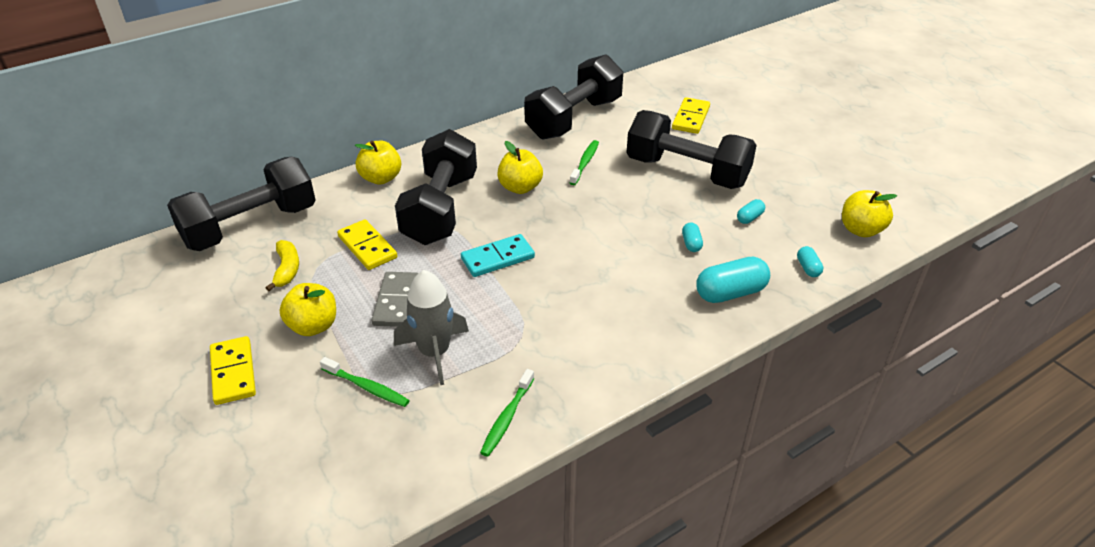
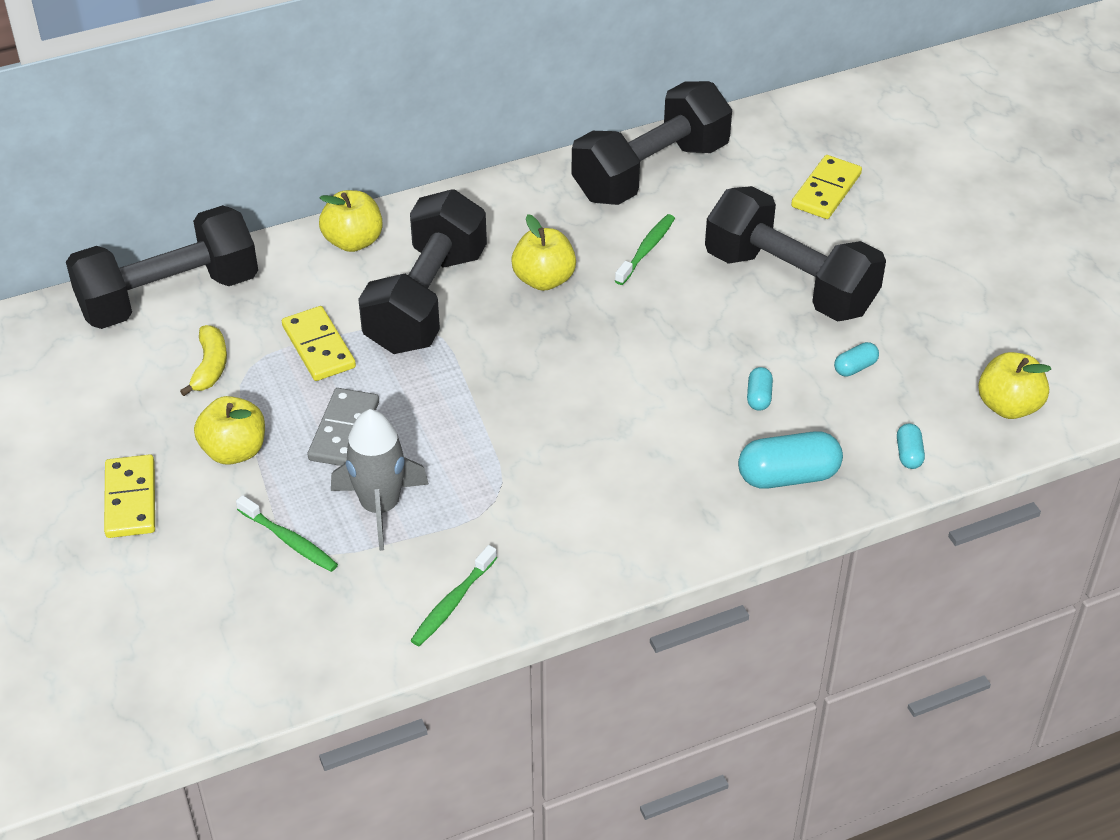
camera: 10 degrees right, 5 degrees up
(497, 258) = (488, 385): turquoise domino -> none

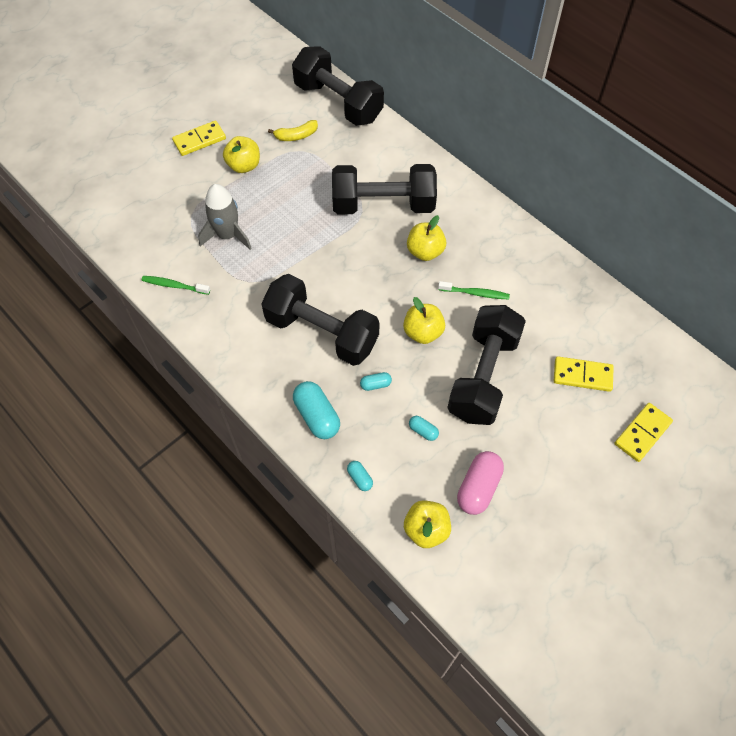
camera: 70 degrees right, 15 degrees up
(289, 540) = (194, 207): green toothbrush -> none
(319, 347) = (328, 172): yellow domino -> yellow domino (642, 433)
(344, 431) = (273, 203): grey domino -> none
(353, 241) = (414, 159): yellow apple -> yellow apple (423, 332)
(651, 172) = (547, 276): black dumbbell -> black dumbbell (322, 332)
(908, 454) = (360, 478): turquoise capsule -> turquoise capsule turned 75 degrees clockwise
(961, 337) = (478, 488): none -> pink capsule

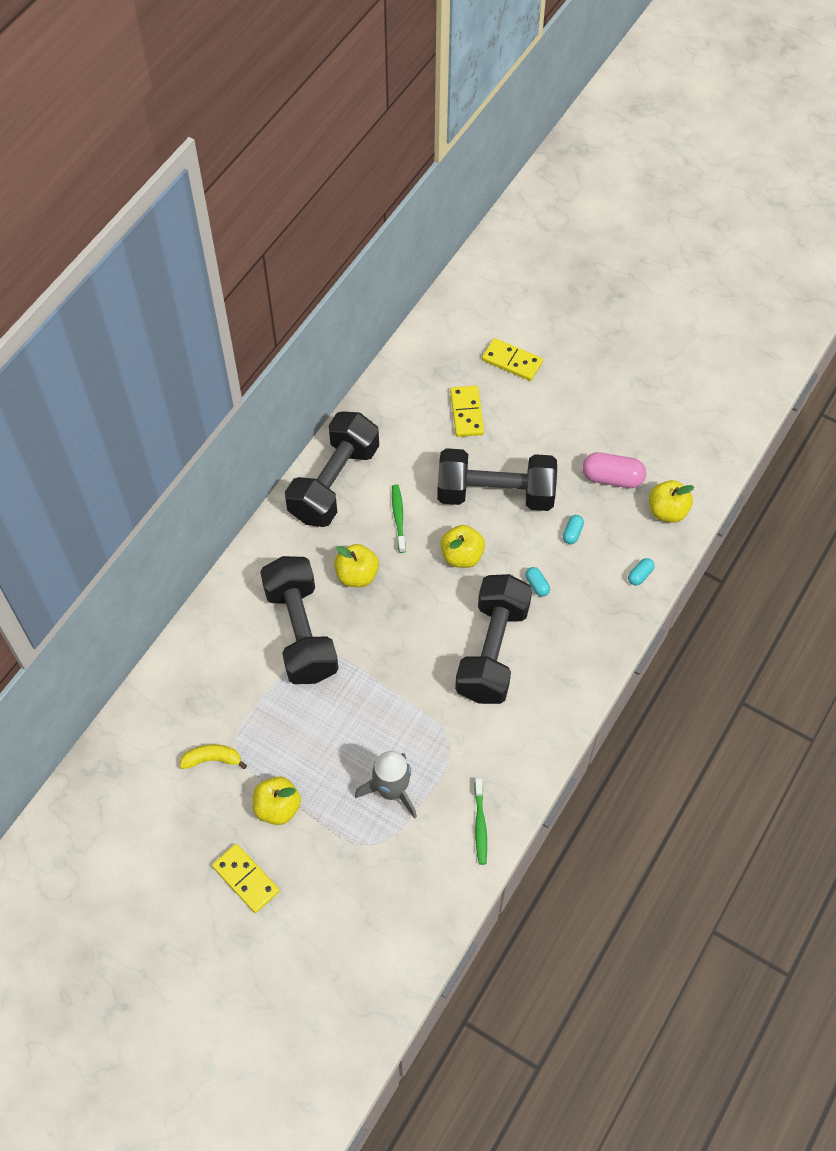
camera: 105 degrees left, 0 degrees up
(296, 136) = (212, 759): yellow banana -> yellow banana turned 60 degrees counterclockwise
(317, 416) = (590, 629): turquoise capsule -> none
(338, 102) = (142, 725): black dumbbell -> black dumbbell (334, 483)

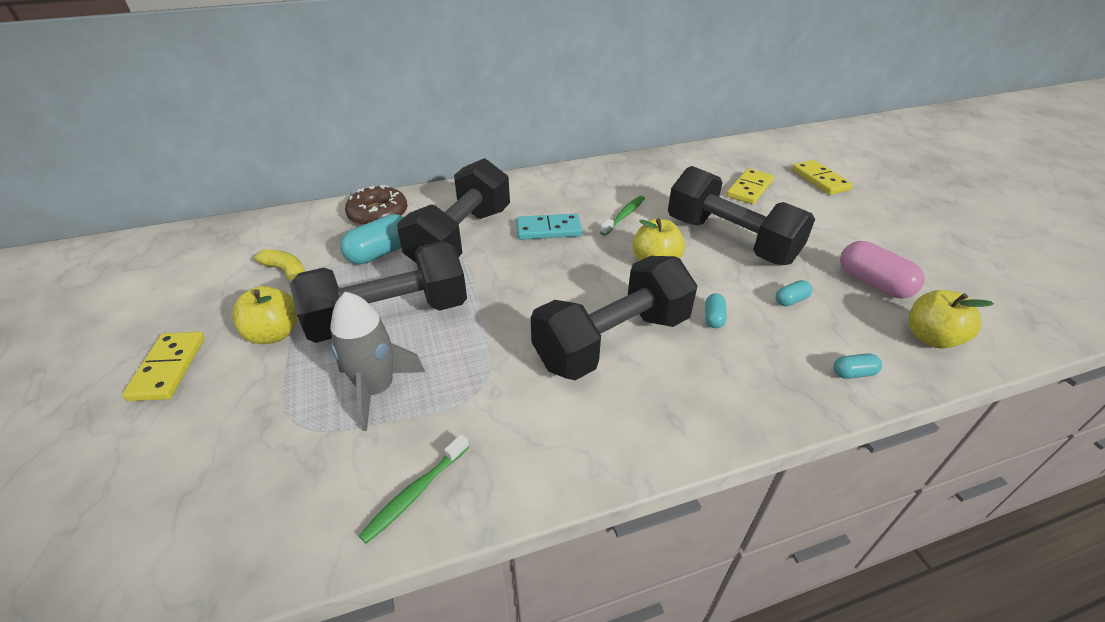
camera: 40 degrees right, 20 degrees down
(203, 654) = (378, 214): none -> brown donut
(258, 691) = (380, 253): none -> turquoise capsule
(334, 483) = (595, 178): black dumbbell -> black dumbbell (389, 316)
(357, 575) = (548, 229): yellow apple -> turquoise domino

